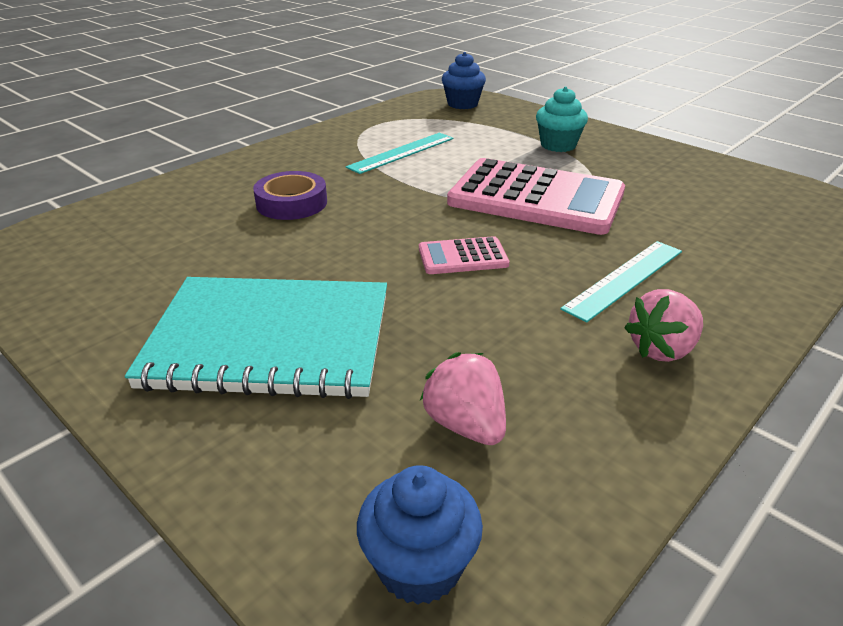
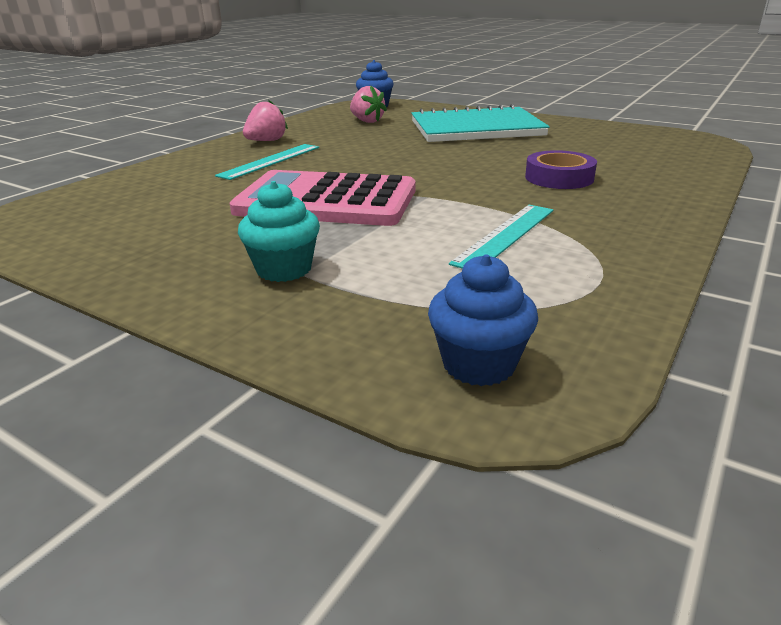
camera: 170 degrees right, 5 degrees down
(463, 257) = (386, 161): pink calculator -> none

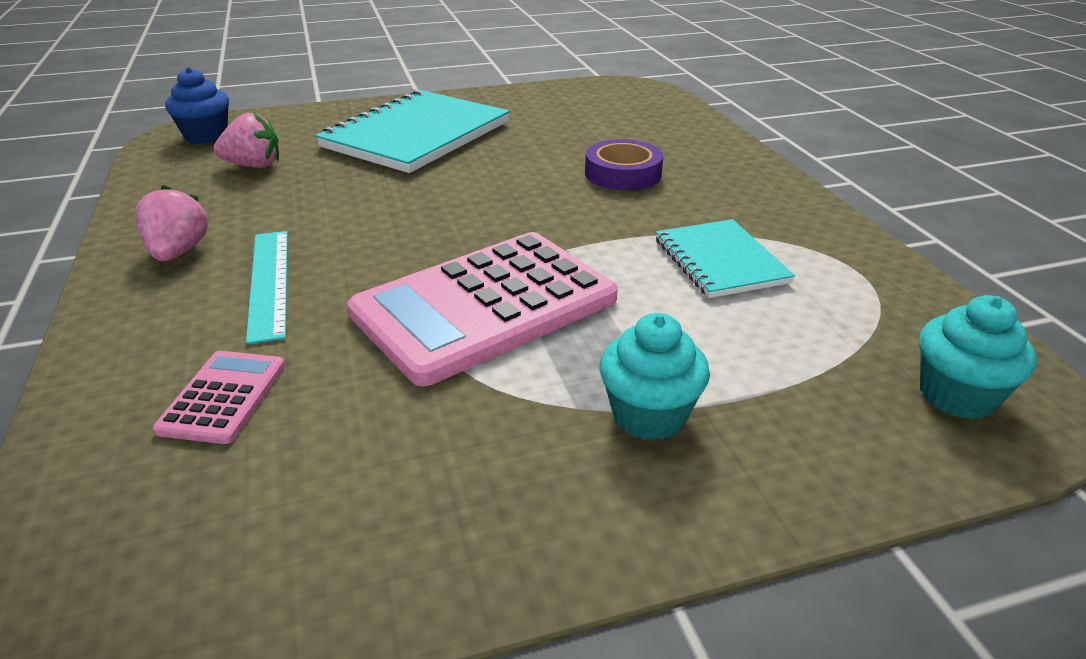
camera: 50 degrees left, 5 degrees up
(171, 188) = (224, 397): none -> pink calculator
(479, 364) = (957, 395): blue cupcake -> turquoise cupcake
(505, 235) = (720, 261): turquoise ruler -> turquoise notebook

